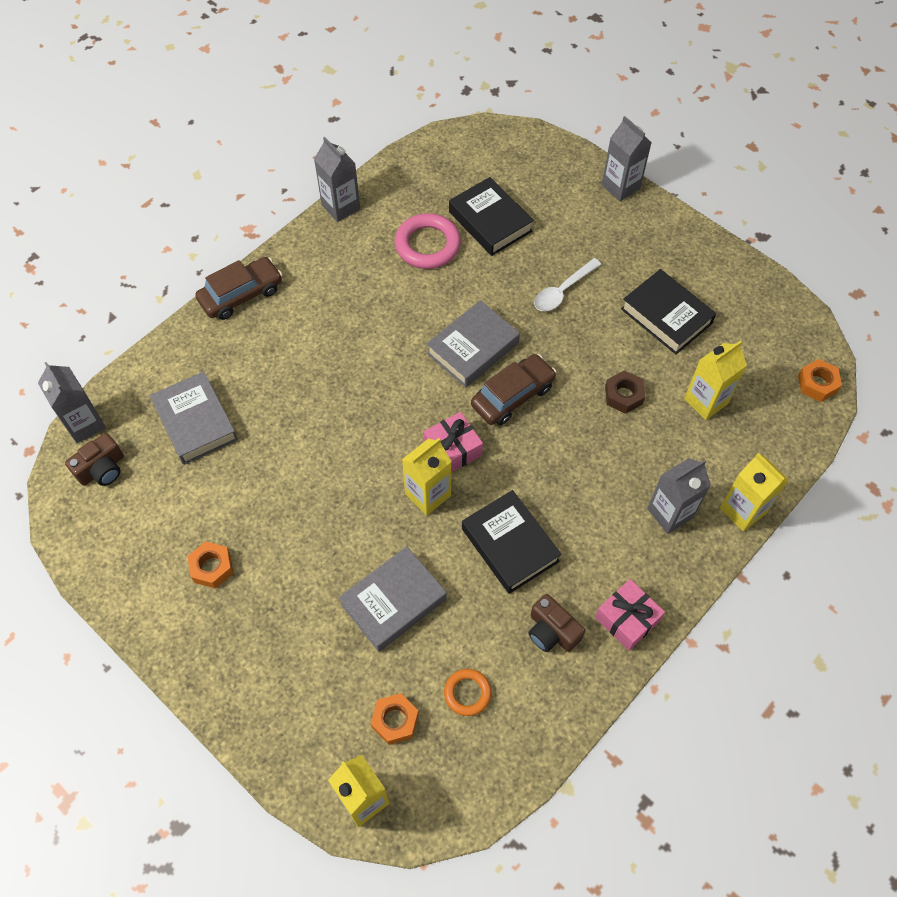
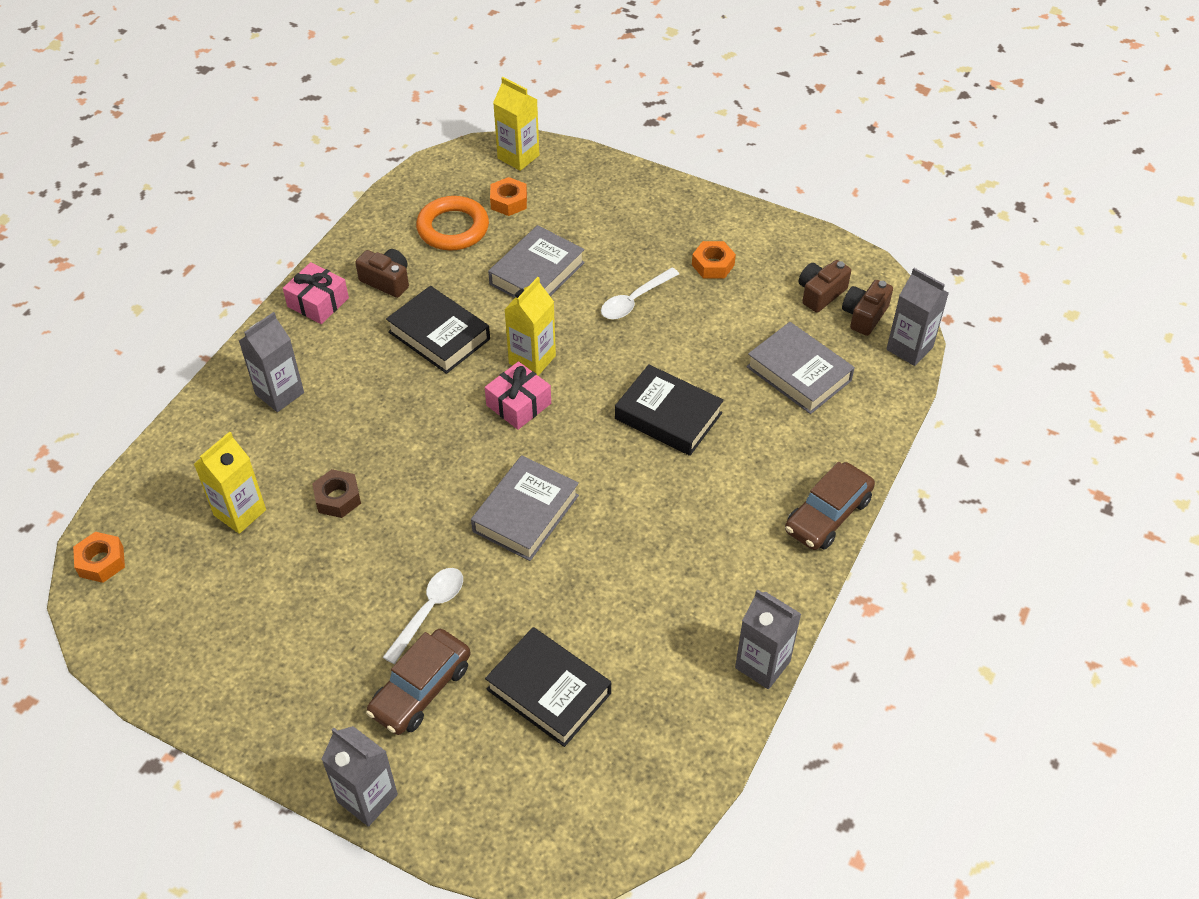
camera: 165 degrees right, 10 degrees down
(127, 504) = (820, 293): none -> brown camera
(308, 541) = (634, 300): none -> white spoon
(427, 245) = (623, 635): pink ring -> none
(467, 693) = (453, 228): orange ring -> orange ring, size x1.76
(512, 396) = (466, 471): brown car -> brown car (421, 689)
(666, 316) = (290, 606): black book -> black book (668, 416)
(742, 510) = (202, 411): yellow carton -> none

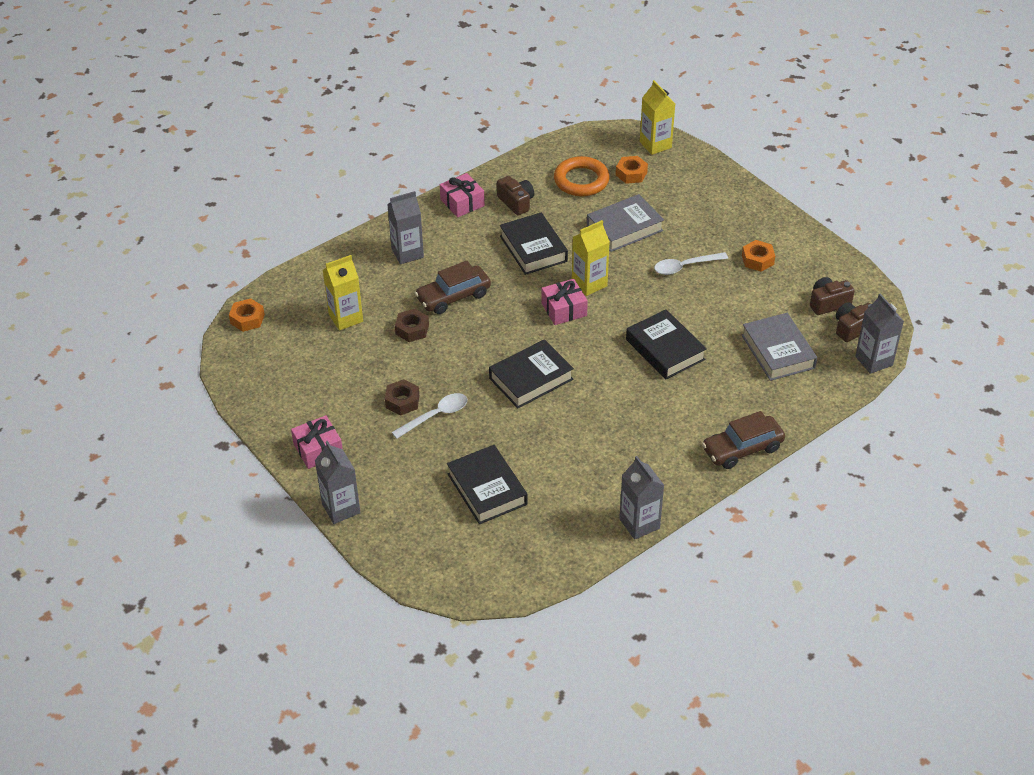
camera: 25 degrees right, 5 degrees down
(293, 721) = (318, 449): none -> pink gift
(375, 606) = (402, 401): none -> brown nut
(421, 689) = (406, 459): brown car -> brown car (453, 297)
(526, 513) = (531, 379): grey book -> black book

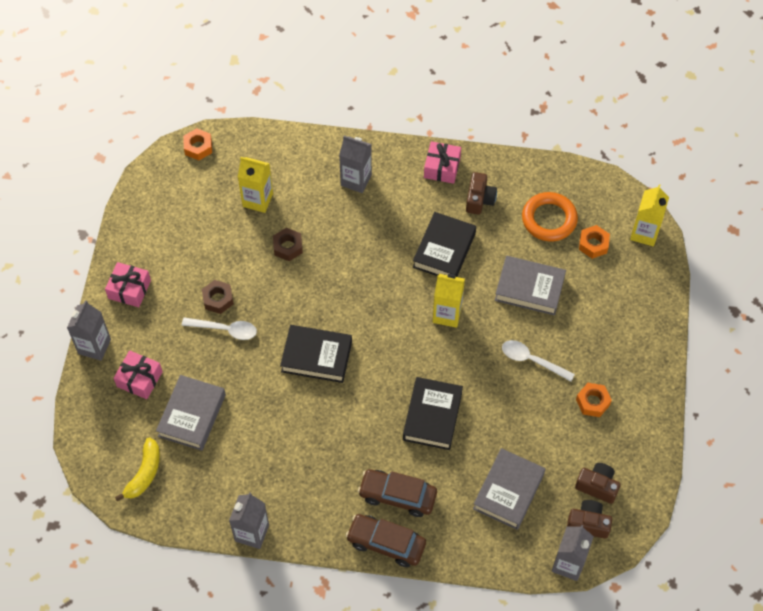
camera: 45 degrees right, 15 degrees up
(453, 297) = (344, 244): brown car -> brown car (397, 496)
(487, 489) = (192, 415): black book -> grey book
(502, 556) = (144, 473): none -> yellow banana
(564, 309) = (404, 320): pink gift -> pink gift (139, 379)

